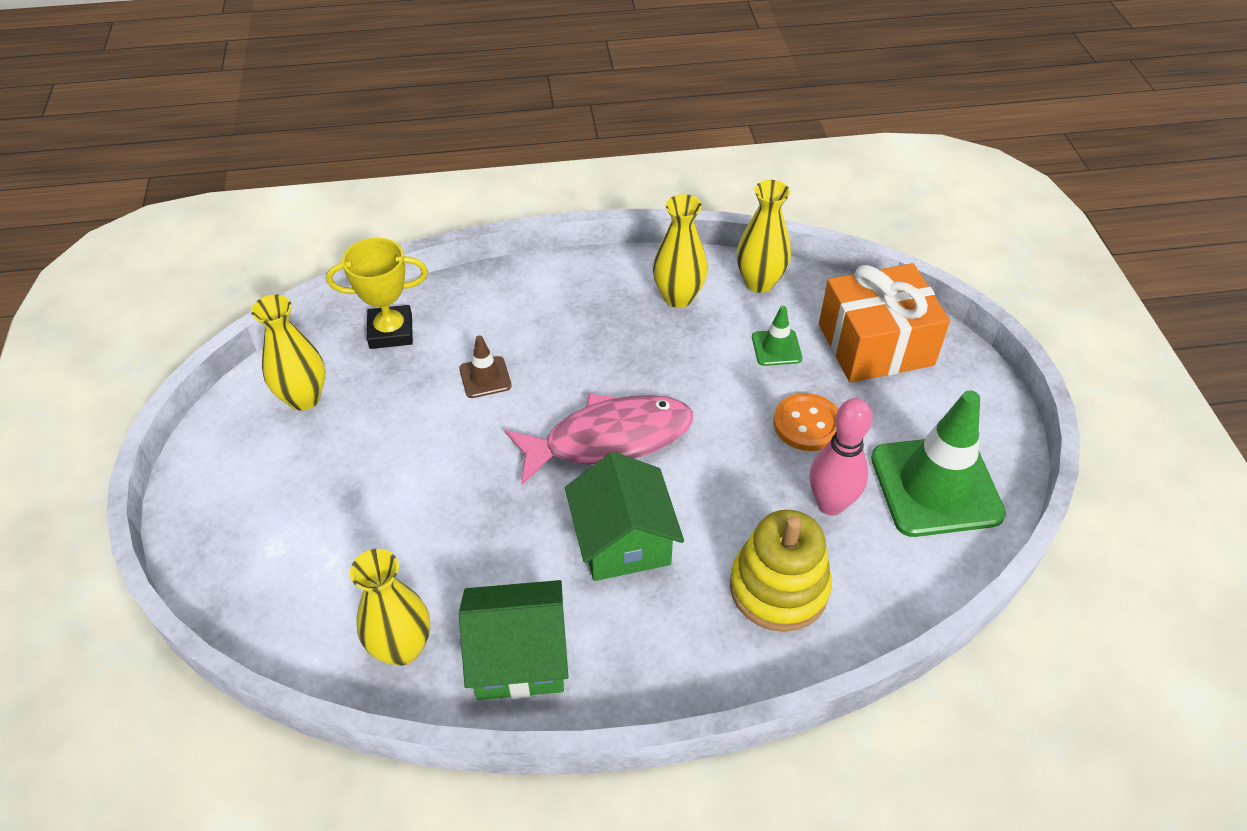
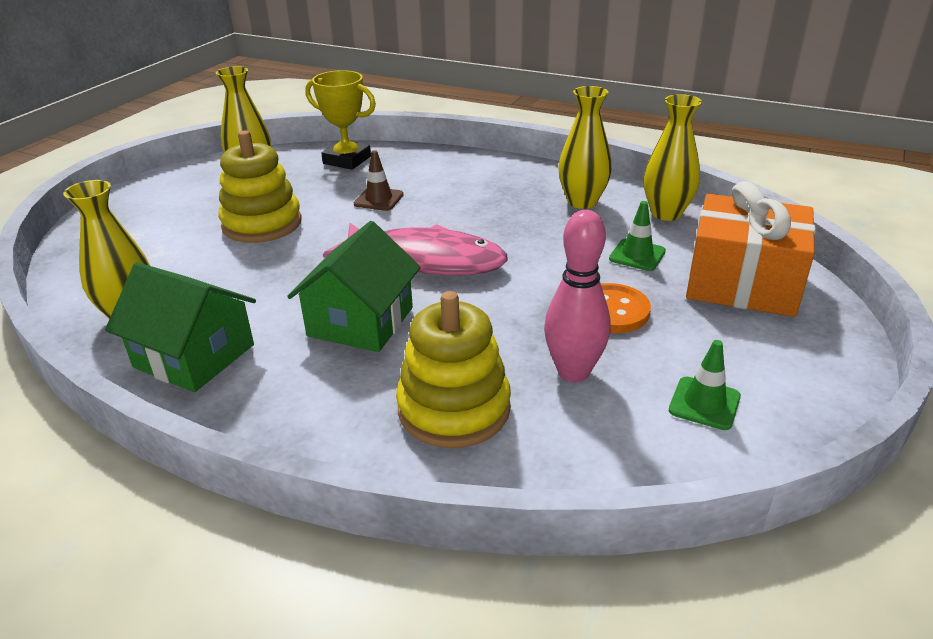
camera: 35 degrees right, 15 degrees down
(400, 467) = (262, 224): none -> yellow stacking toy
(936, 486) = (704, 403): green traffic cone -> green traffic cone, size x0.46

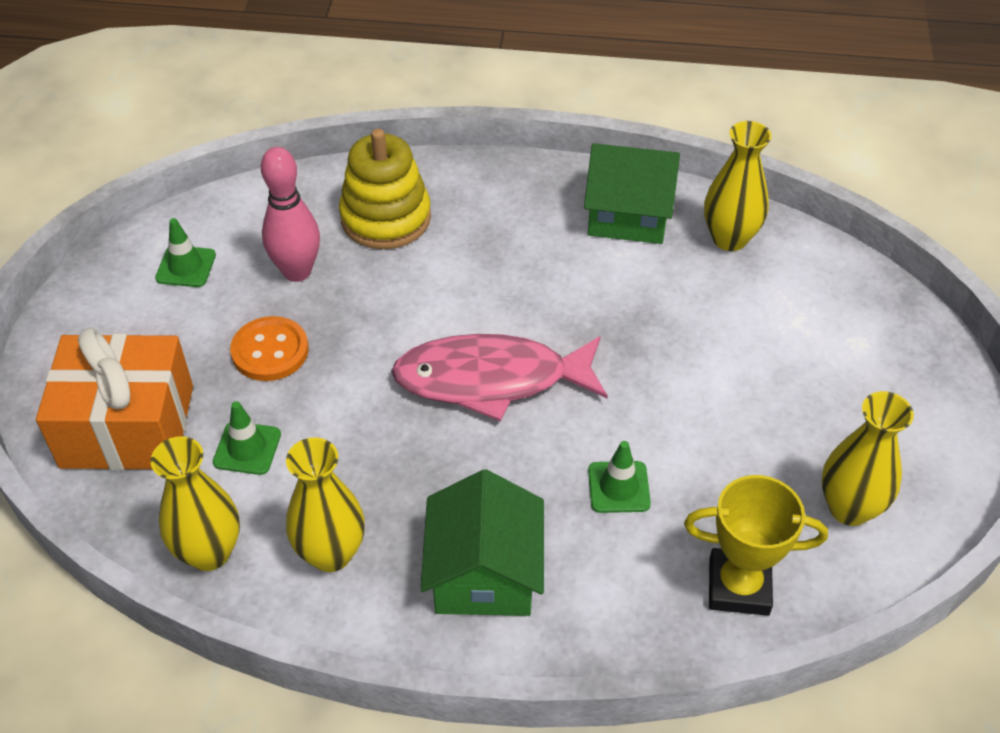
camera: 160 degrees right, 15 degrees up
(262, 224) = (729, 397): yellow stacking toy -> none
(360, 321) = (510, 281): green house -> green house (484, 573)
(378, 199) = (618, 487): brown traffic cone -> green traffic cone

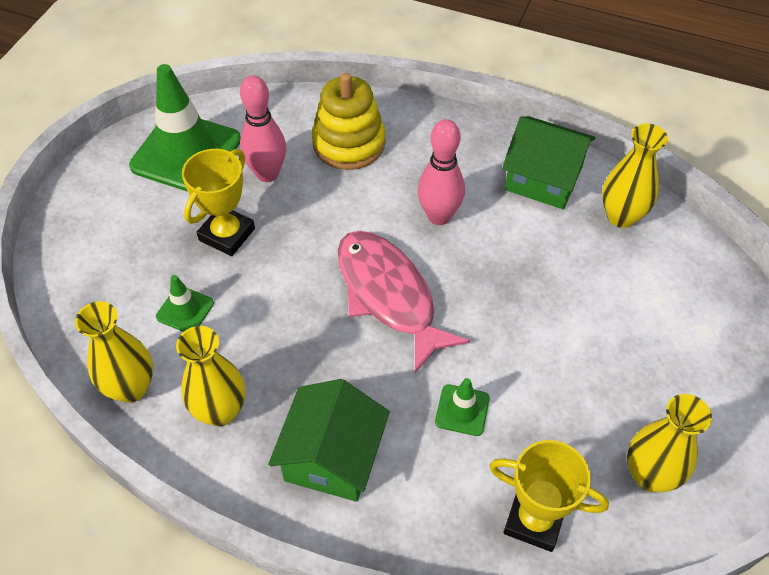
camera: 15 degrees right, 5 degrees up
(127, 426) = (104, 272): orange gift -> none
(186, 267) = (186, 153): green traffic cone -> green traffic cone, size x2.20
(270, 351) = (227, 234): orange button -> yellow trophy
(491, 379) = (389, 295): pink fish -> pink fish turned 45 degrees clockwise
(521, 280) = (439, 216): none -> pink bowling pin

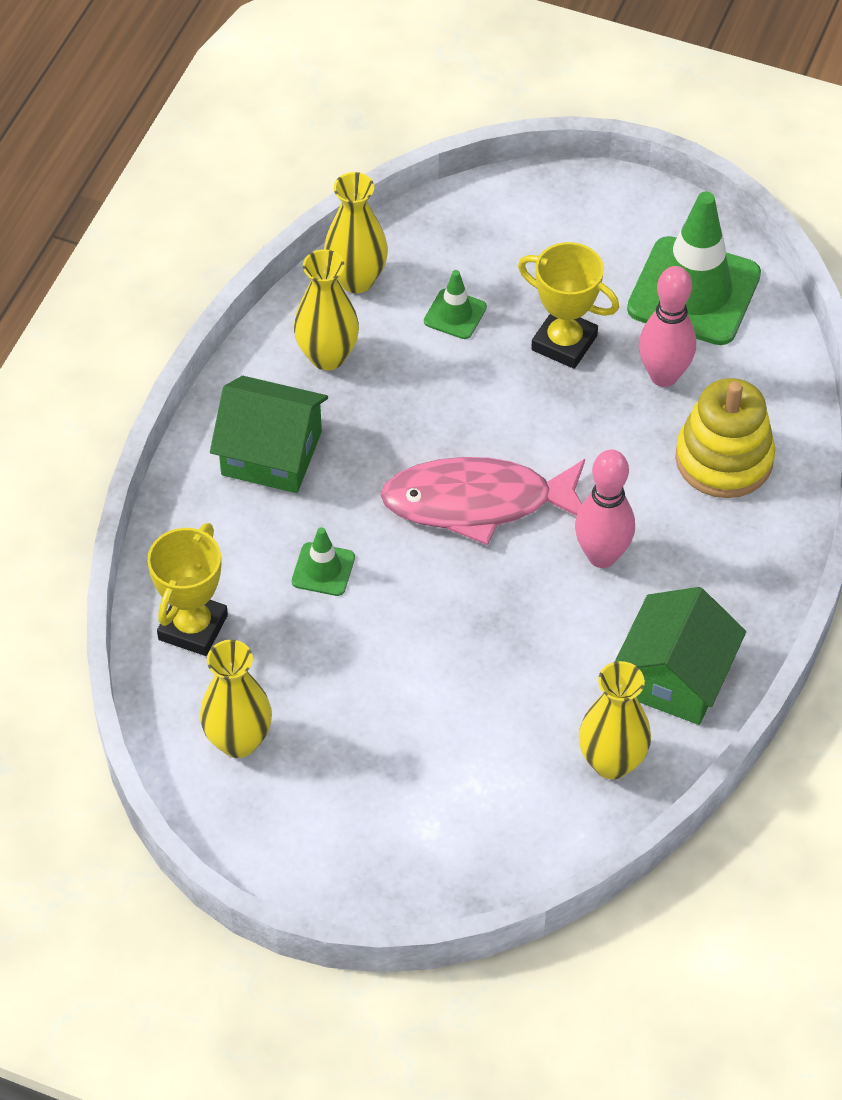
camera: 90 degrees right, 0 degrees up
(389, 295) = (477, 502): pink fish -> pink fish turned 150 degrees counterclockwise

